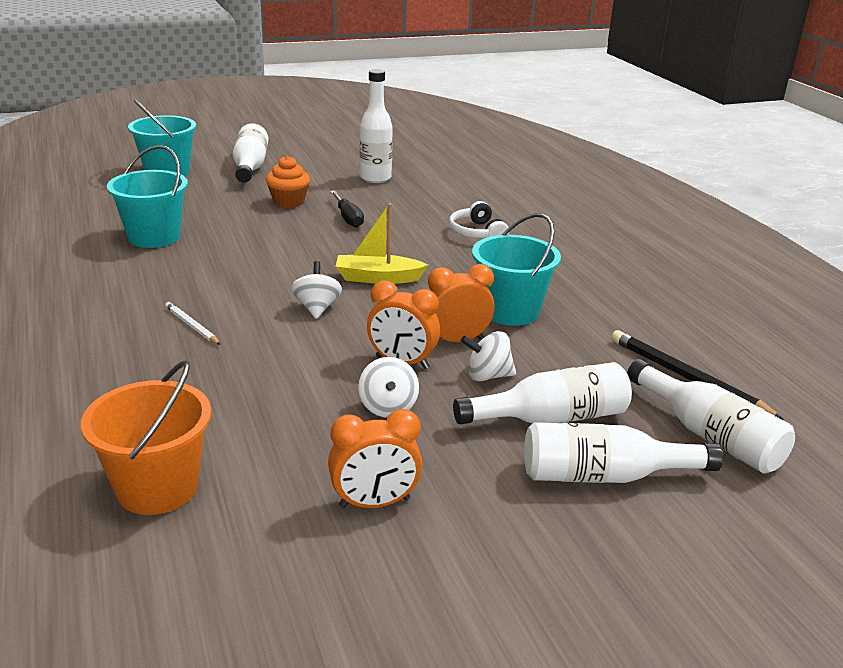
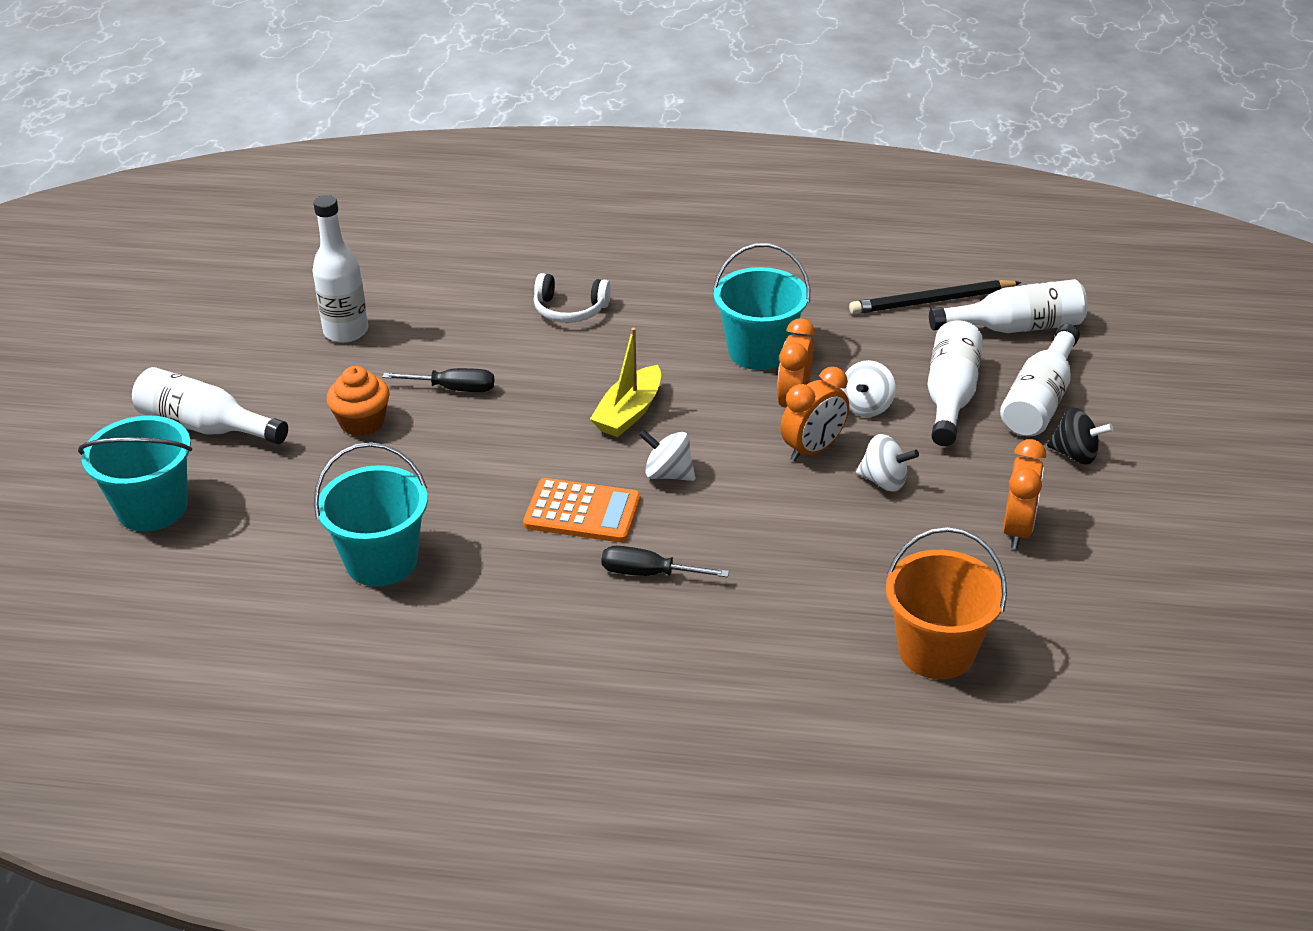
camera: 60 degrees left, 10 degrees up
(192, 326) = (649, 573): white pencil -> black screwdriver
(248, 286) = (582, 512): none -> orange calculator
(534, 520) = (1075, 454): none -> black spinning top

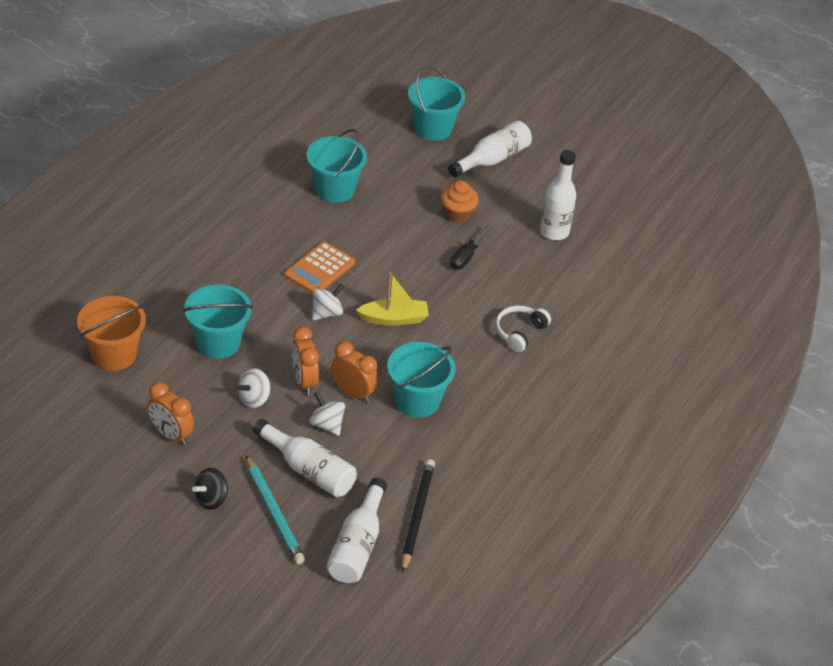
camera: 110 degrees right, 5 degrees up
(629, 412) = (394, 318): yellow boat -> yellow boat turned 120 degrees clockwise
(649, 573) = (253, 275): black screwdriver -> none
(815, 554) = (218, 342): none -> turquoise bucket
(1039, 400) = (273, 512): white bottle -> turquoise pencil

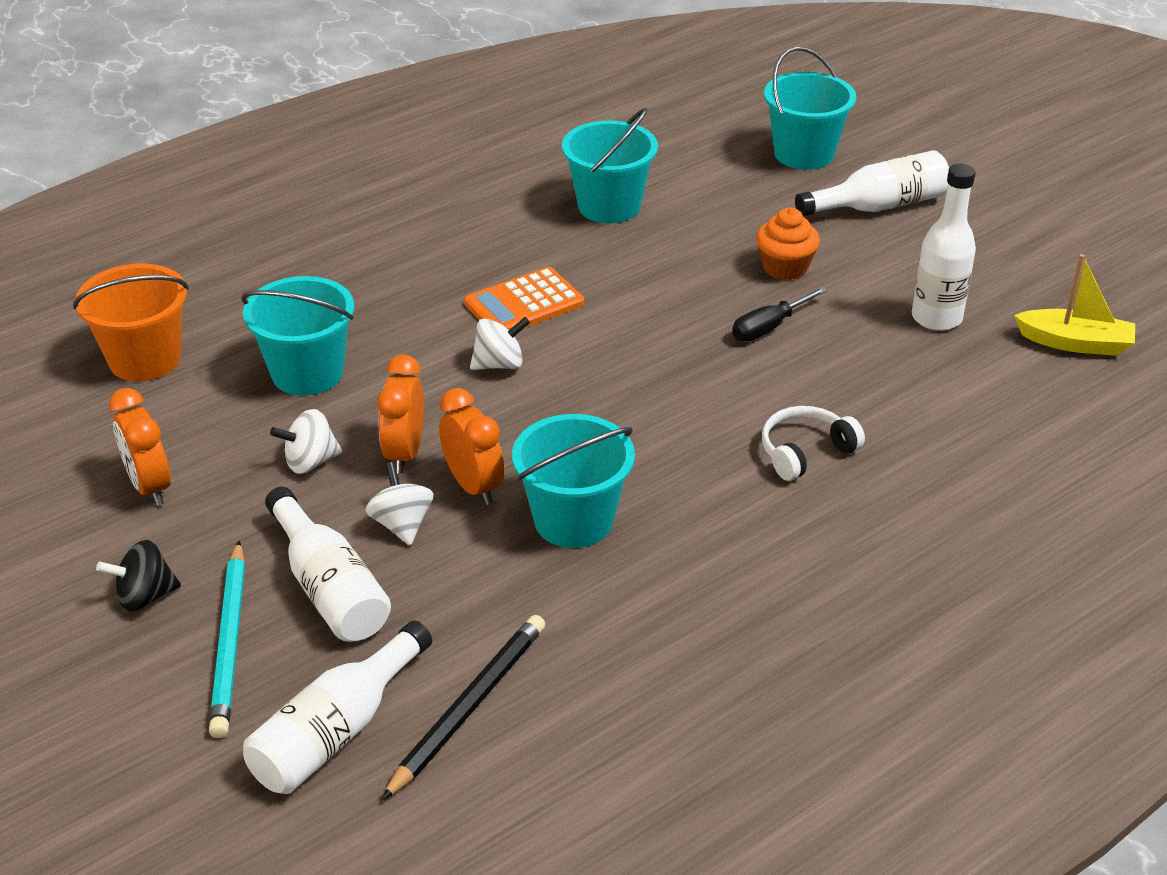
camera: 25 degrees right, 5 degrees down
(394, 318) = (602, 392): yellow boat -> yellow boat (1075, 343)

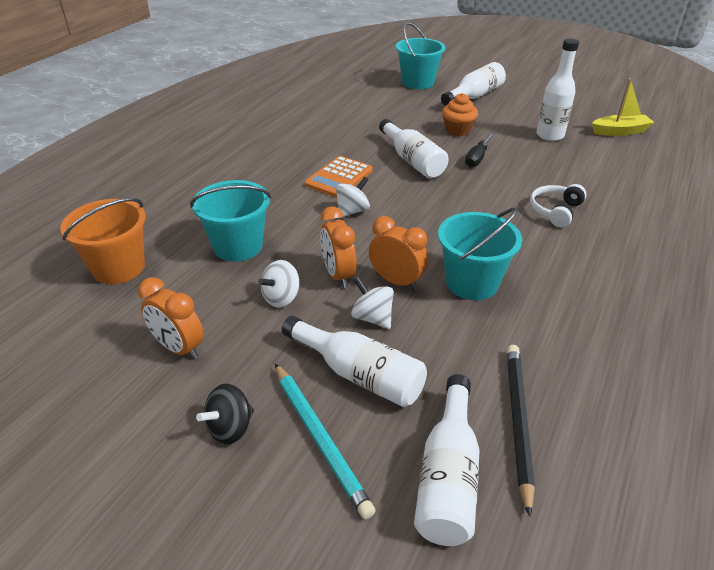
camera: 25 degrees left, 0 degrees up
(609, 206) = (343, 123): turquoise bucket -> none
(660, 304) = (412, 160): none -> white bottle

